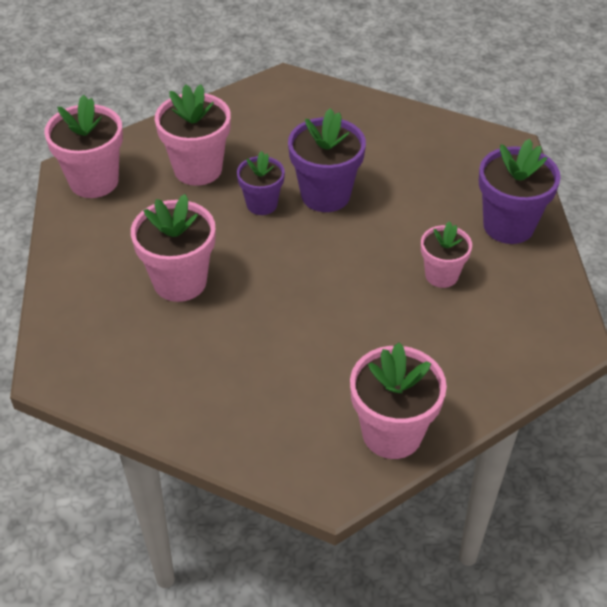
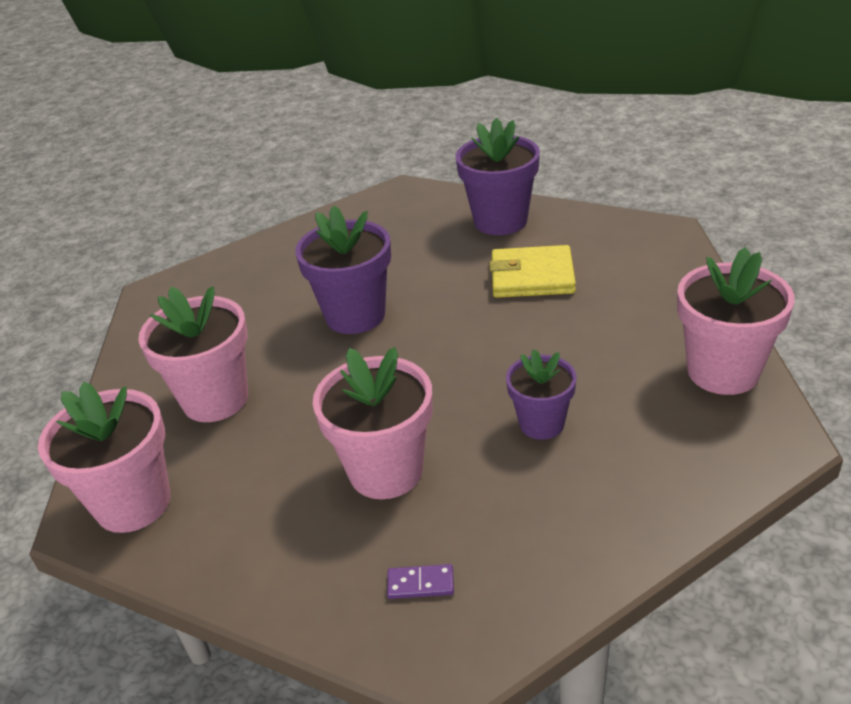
camera: 55 degrees left, 10 degrees down
(98, 337) = (420, 584): none -> purple domino
(262, 204) = (323, 365): purple flower pot -> purple flower pot (541, 423)
(441, 275) = (532, 276): pink flower pot -> yellow wallet

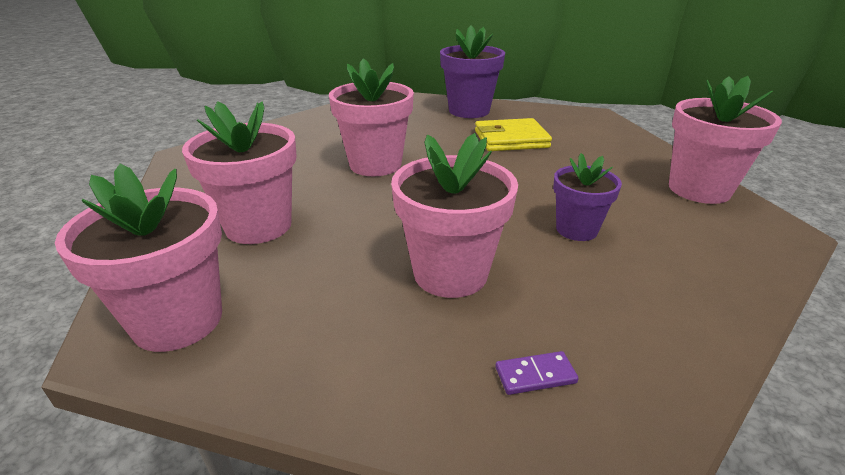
camera: 15 degrees left, 5 degrees down
(355, 315) = (375, 164): purple flower pot -> pink flower pot

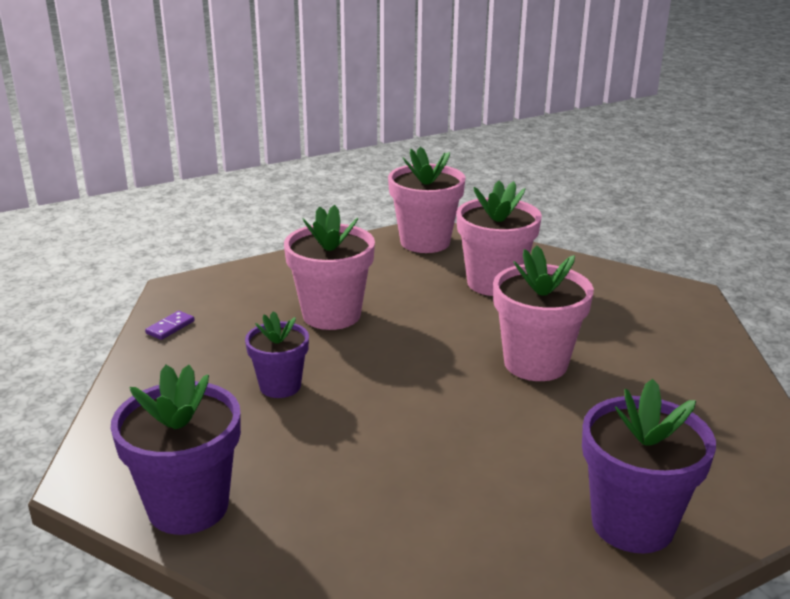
camera: 135 degrees right, 5 degrees down
(511, 139) = (480, 483): yellow wallet -> none
(535, 375) = (233, 296): purple domino -> purple domino (170, 327)
(699, 189) = (188, 506): pink flower pot -> purple flower pot

